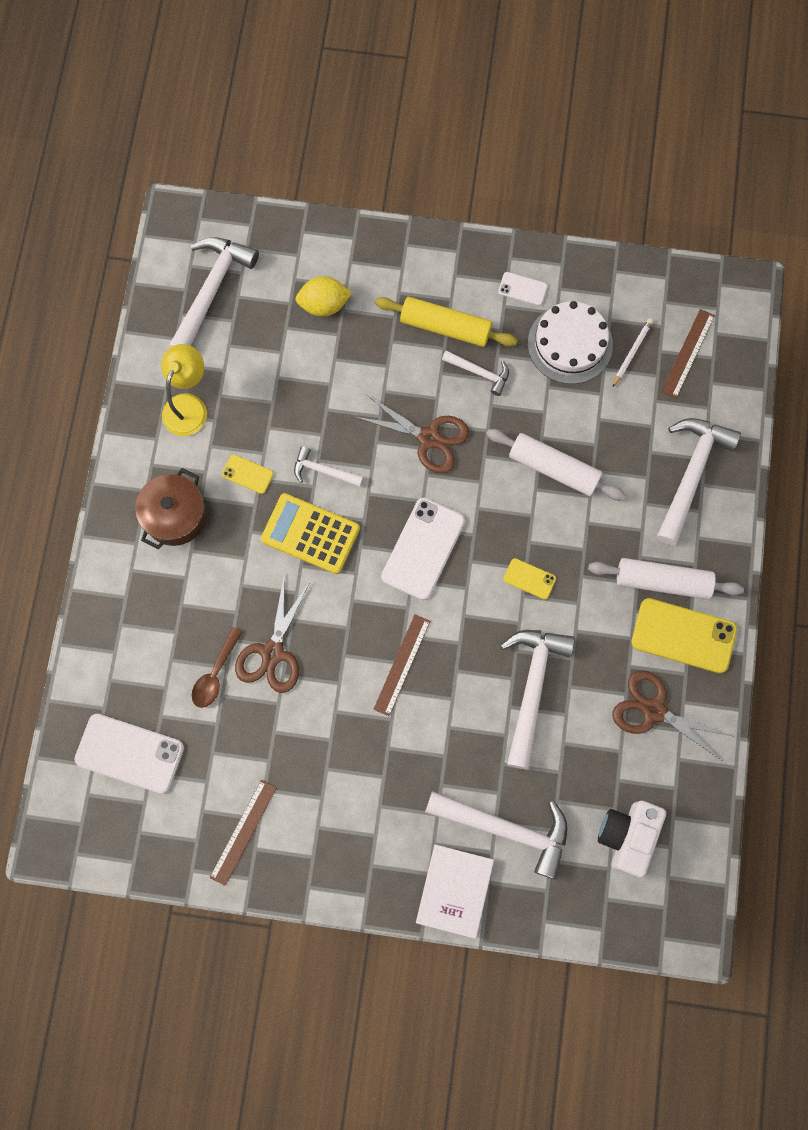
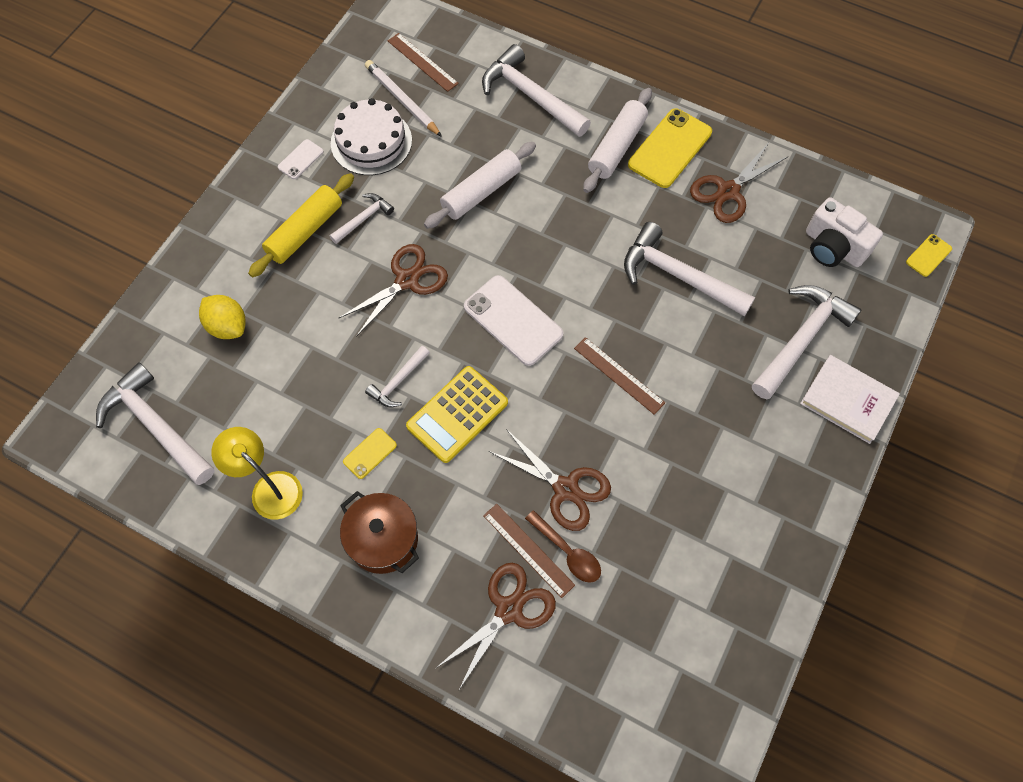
camera: 70 degrees left, 10 degrees down
(129, 753) = (623, 669): white phone -> none
(149, 641) = (508, 610): none -> brown scissors
(243, 832) = (740, 576): brown ruler -> brown ruler (528, 550)
(324, 305) = (228, 326): yellow lemon -> yellow lemon turned 60 degrees counterclockwise
(529, 579) = (576, 244): yellow phone -> yellow phone (928, 255)
(632, 352) = (402, 100): white pencil -> white pencil, size x1.55

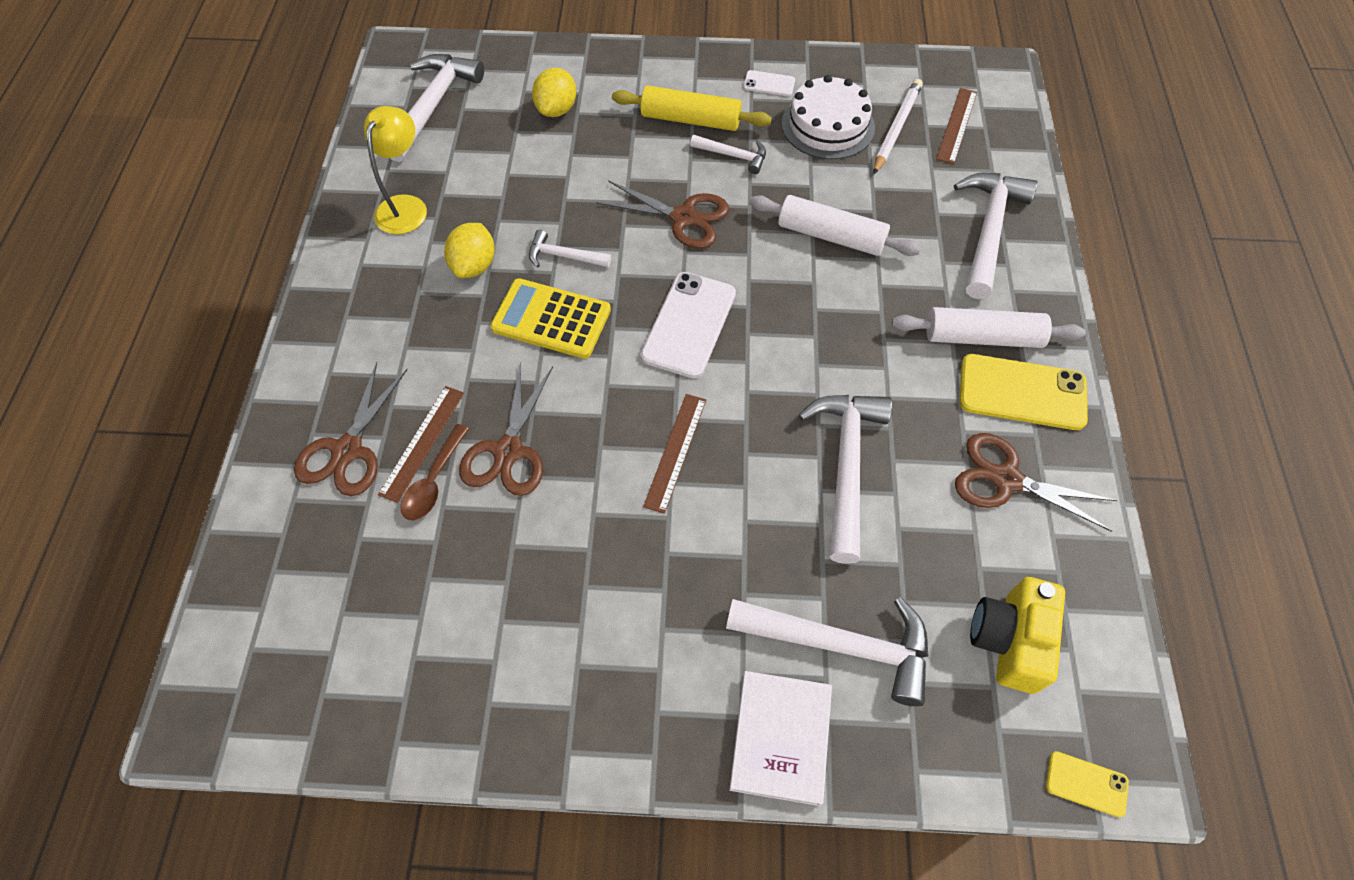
camera: 65 degrees right, 5 degrees down
(370, 453) = (474, 265): yellow phone -> yellow lemon
(383, 539) = (386, 313): brown pot -> none
(508, 610) = (348, 450): brown scissors -> brown scissors turned 90 degrees clockwise
(833, 247) = (1009, 640): white camera -> yellow camera

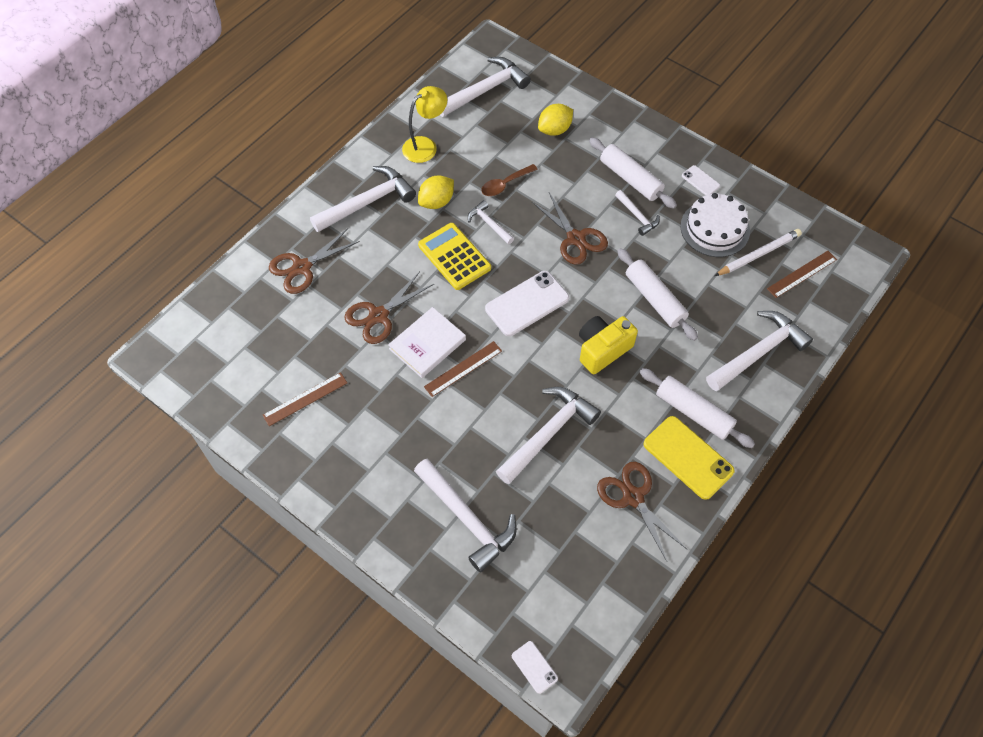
camera: 35 degrees right, 0 degrees up
(379, 315) = (367, 202): none -> white hammer
(422, 442) = (340, 285): brown ruler -> brown ruler (305, 399)
(433, 481) = (331, 309): brown spoon -> brown spoon (505, 184)
(690, 120) = (630, 179): yellow rolling pin -> white rolling pin
(781, 738) = (401, 540): white book -> white book (427, 344)
(1009, 640) = (557, 576): yellow camera -> yellow camera (602, 349)
(1086, 784) = (534, 667): yellow phone -> white phone

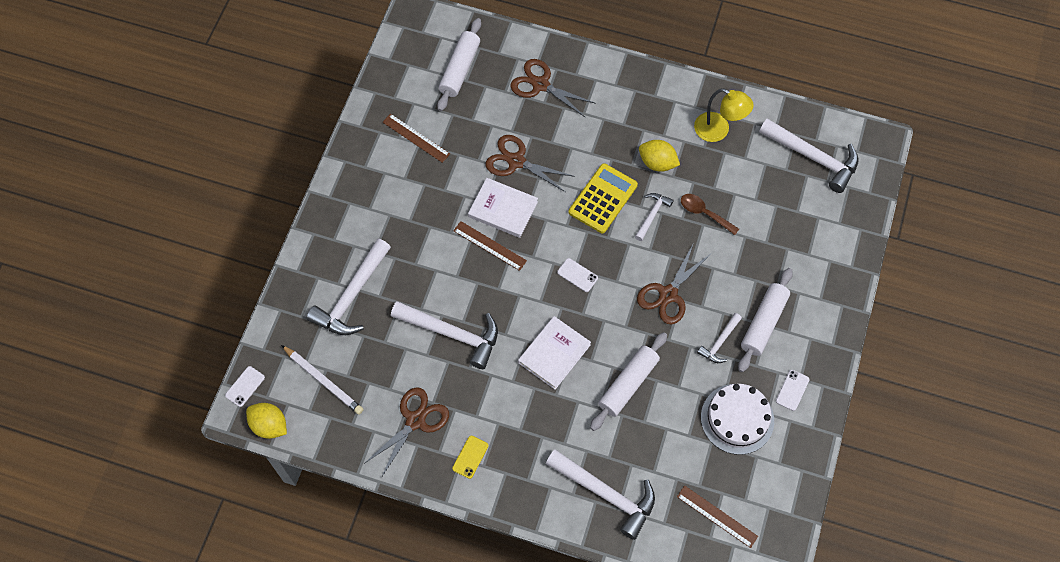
camera: 70 degrees right, 5 degrees up
(367, 202) = (631, 108): white hammer -> none
(527, 303) = (577, 275): white phone -> white phone, size x0.50
(554, 130) = (793, 235): yellow lemon -> yellow lemon (269, 425)
(602, 349) = (554, 353): yellow camera -> white book
(688, 457) = (470, 457): yellow phone -> yellow phone, size x0.50
(693, 412) = (518, 450): white rolling pin -> white rolling pin (460, 69)
(759, 254) = (723, 469): white pencil -> white pencil (323, 381)

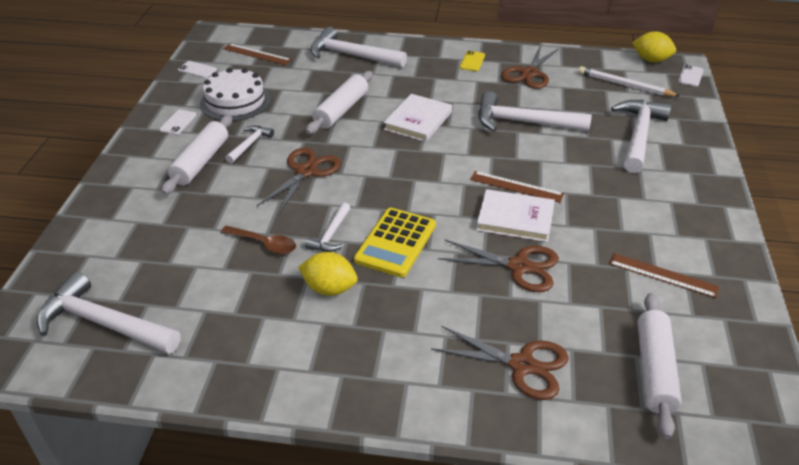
camera: 170 degrees right, 25 degrees down
(577, 275) = (409, 175): white phone -> white phone (197, 70)
(718, 130) = (241, 339): yellow lamp -> none

